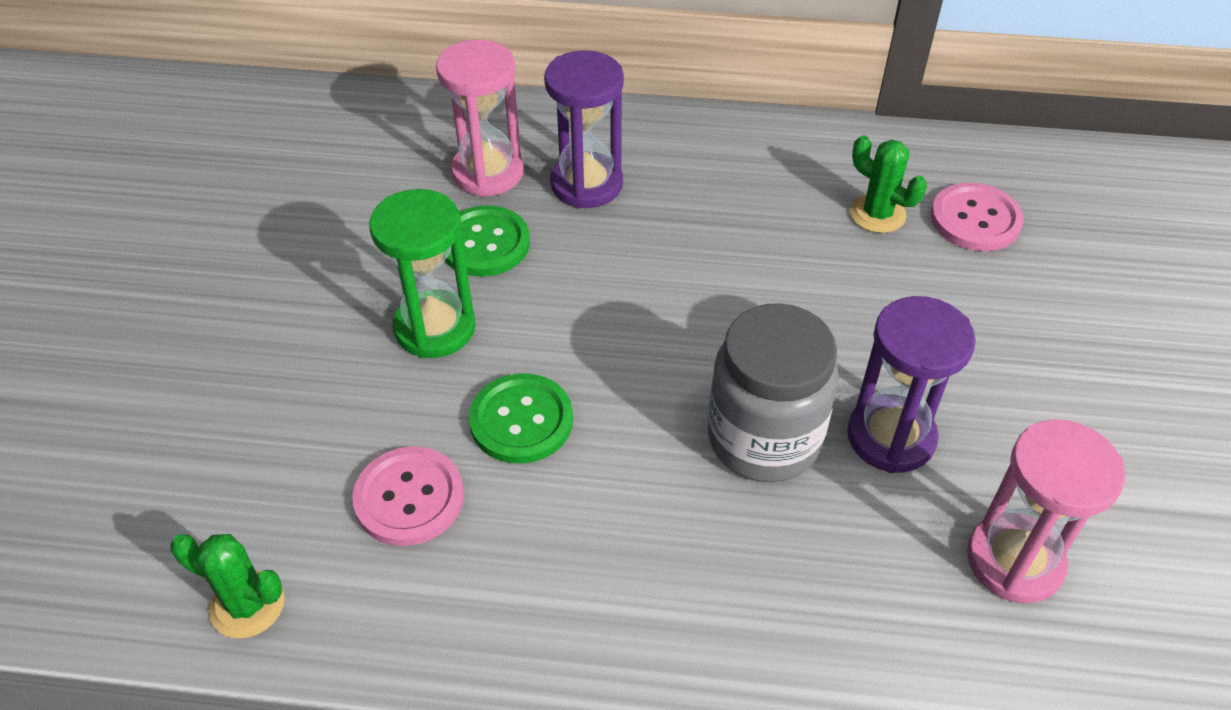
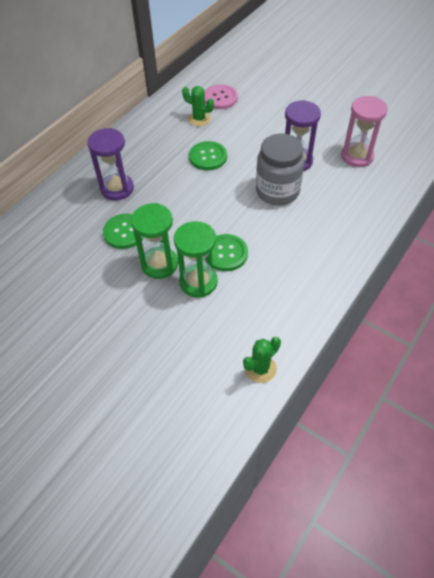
camera: 60 degrees left, 5 degrees up
(409, 498) = (240, 300): pink button -> none
(421, 407) = (198, 282): none -> green hourglass
(488, 172) = (83, 216): pink hourglass -> none
(775, 276) = (208, 157): none -> green button
(877, 214) = (199, 119): green cactus -> green cactus turned 45 degrees clockwise

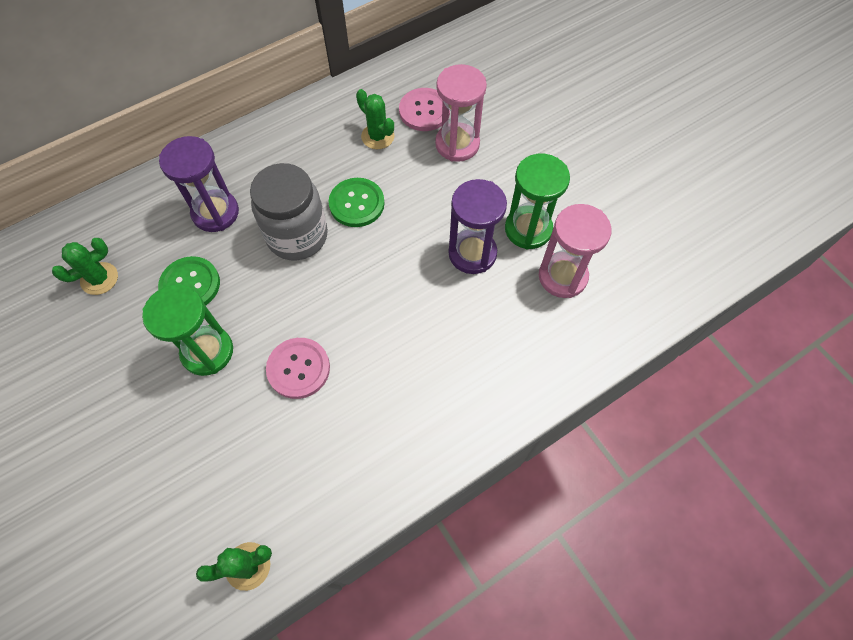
camera: 20 degrees right, 10 degrees up
(58, 248) = (99, 278): none -> green cactus
(198, 282) = (240, 399): green hourglass -> green hourglass (528, 229)
(226, 253) = (298, 368): green button -> pink button
(251, 109) = (457, 144): none -> pink hourglass
(277, 191) = (419, 294): grey jar -> grey jar (297, 236)

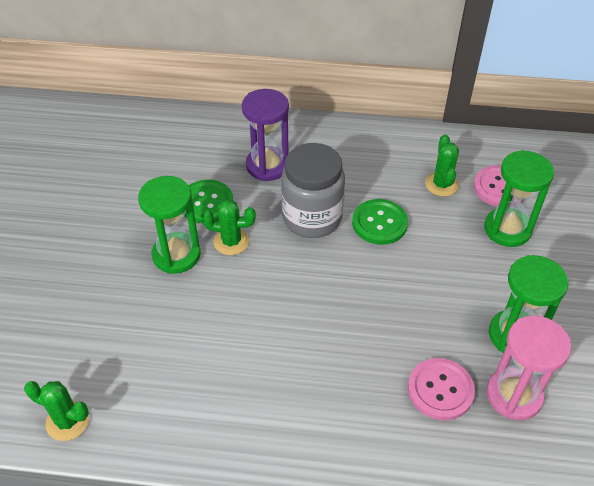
camera: 40 degrees right, 15 degrees down
(99, 278) = (153, 161): green cactus -> green cactus (231, 242)
(298, 368) = (227, 311): pink button -> pink button (440, 390)
(457, 144) = (507, 229): pink hourglass -> green hourglass
(472, 253) = (444, 321): purple hourglass -> none

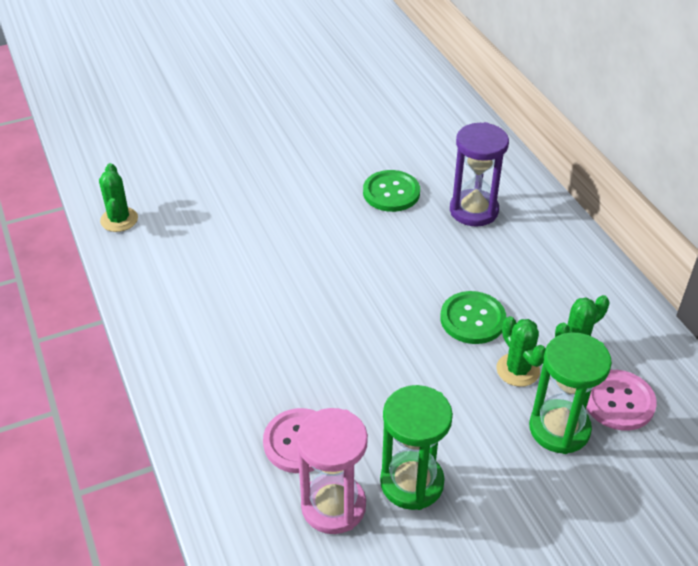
camera: 60 degrees right, 5 degrees down
(176, 255) = (318, 202): green hourglass -> none
(231, 242) = (360, 228): green cactus -> green cactus (518, 370)
(312, 218) = (435, 268): grey jar -> none

